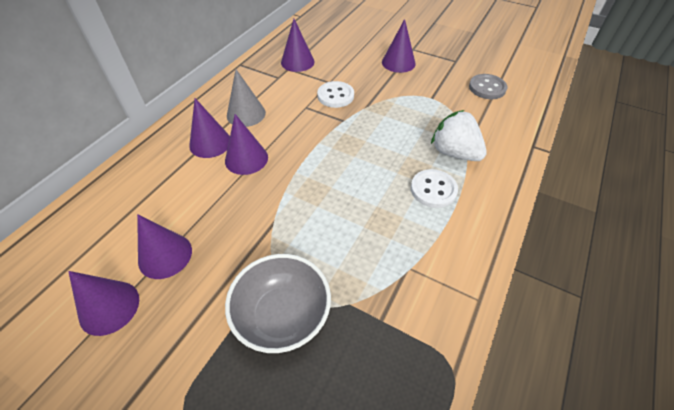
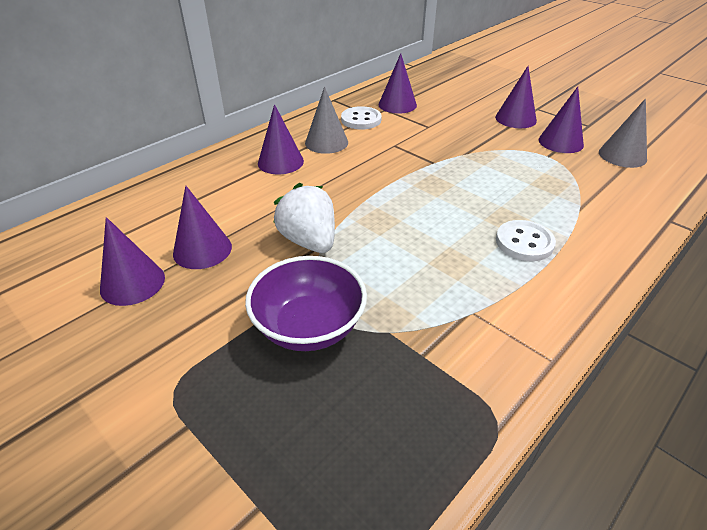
camera: 15 degrees right, 10 degrees down
(246, 159) = (314, 181): purple cone -> purple cone (560, 142)
(282, 315) = (309, 327): grey bowl -> purple bowl
(335, 96) = (431, 139): white button -> white button (361, 120)
(454, 153) = (561, 211): white strawberry -> white strawberry (309, 241)
(487, 88) = (622, 155): grey button -> grey cone

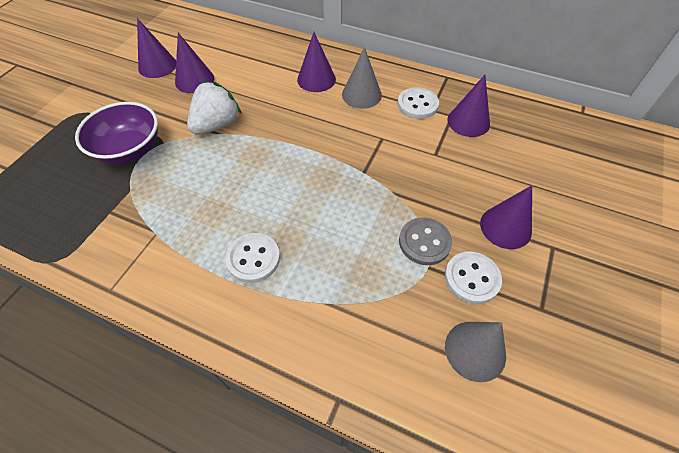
camera: 70 degrees right, 15 degrees up
(523, 152) = (424, 242): none -> grey button
(560, 142) = (471, 278): purple cone -> white button

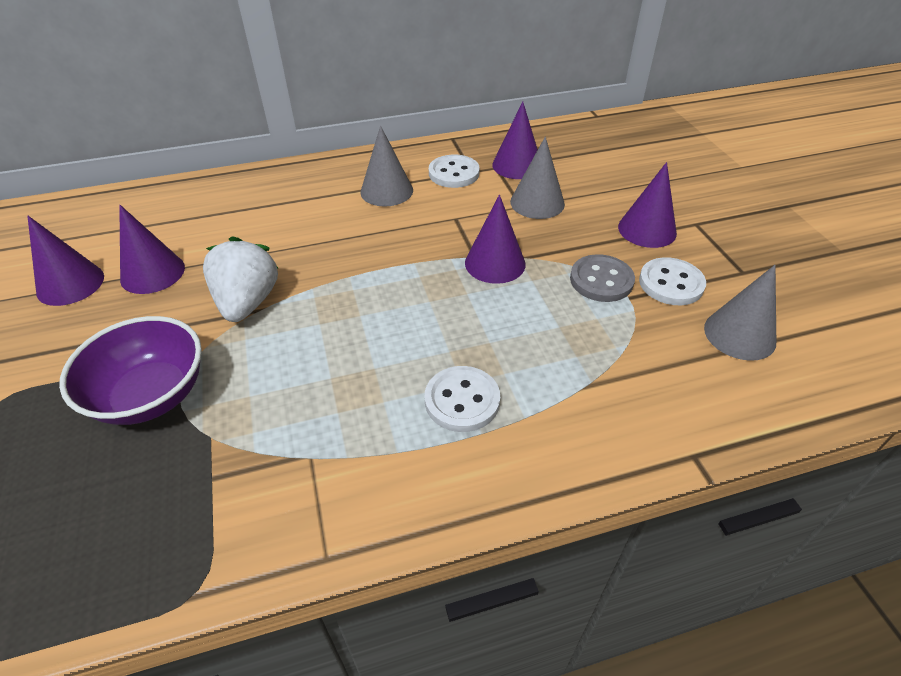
camera: 40 degrees left, 10 degrees down
(316, 79) = (317, 200): purple cone -> purple cone (495, 263)
(449, 158) = (537, 203): none -> grey cone

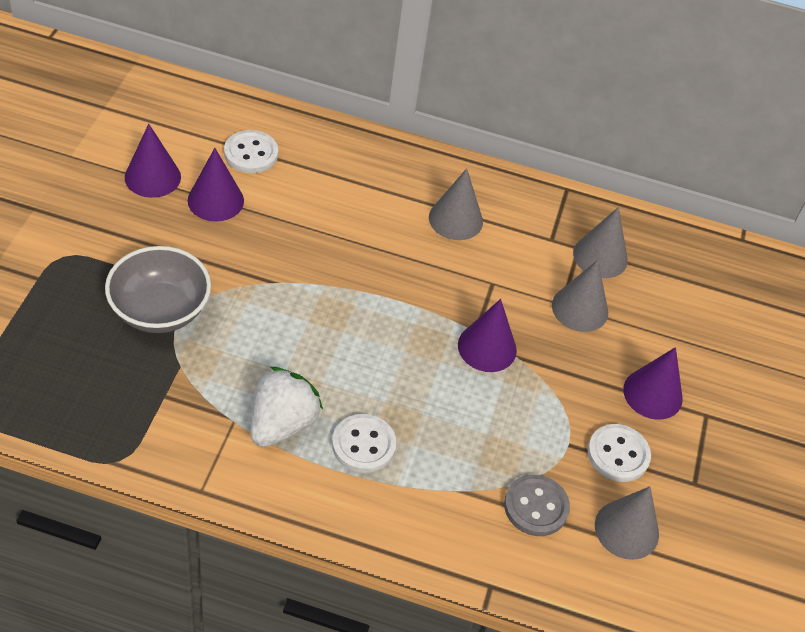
camera: 25 degrees right, 5 degrees up
(151, 395) = (160, 310): purple bowl -> grey bowl
(247, 302) = (268, 270): white strawberry -> white strawberry (281, 424)
(454, 173) = (532, 233): white button -> white button (251, 154)
(517, 165) = (600, 256): purple cone -> grey cone
(601, 280) = (561, 416): grey button -> grey button (536, 507)

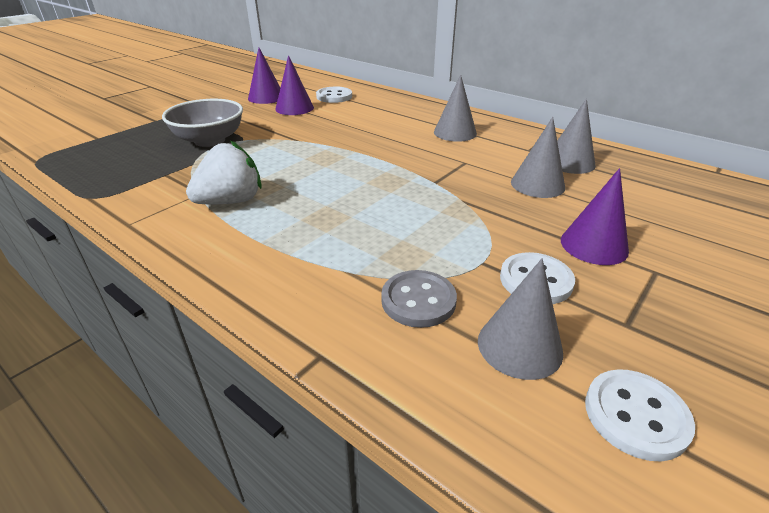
camera: 30 degrees right, 15 degrees down
(363, 445) = (284, 225): white button -> white button (635, 415)
(487, 347) = (438, 191): purple cone -> none

